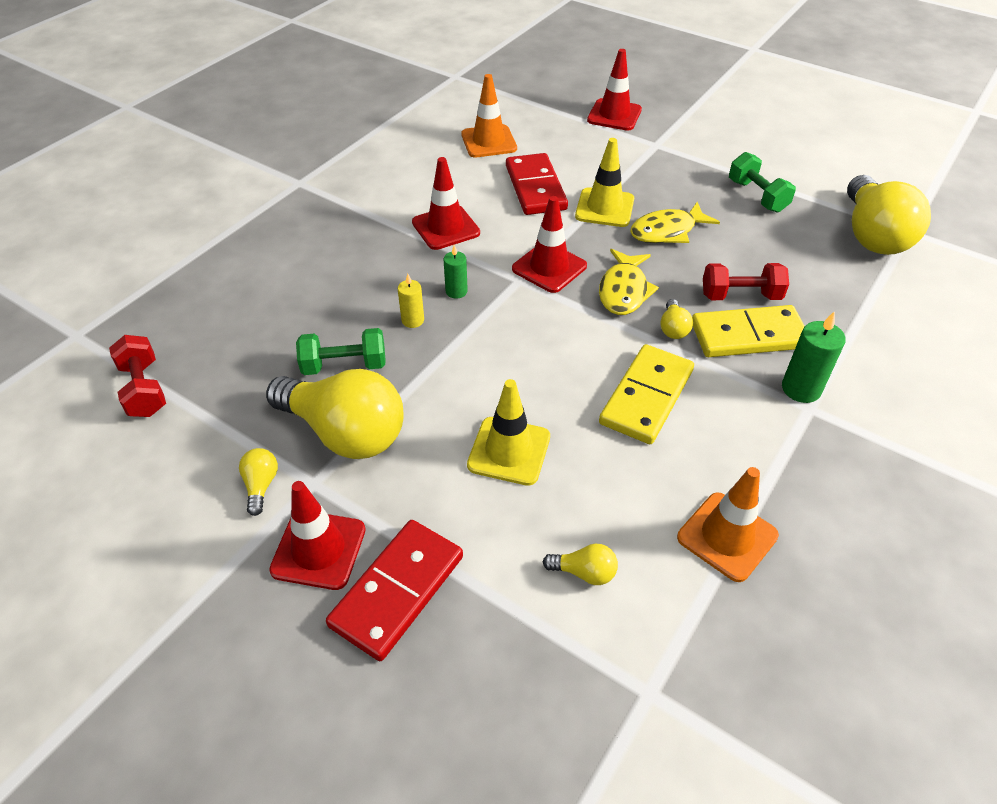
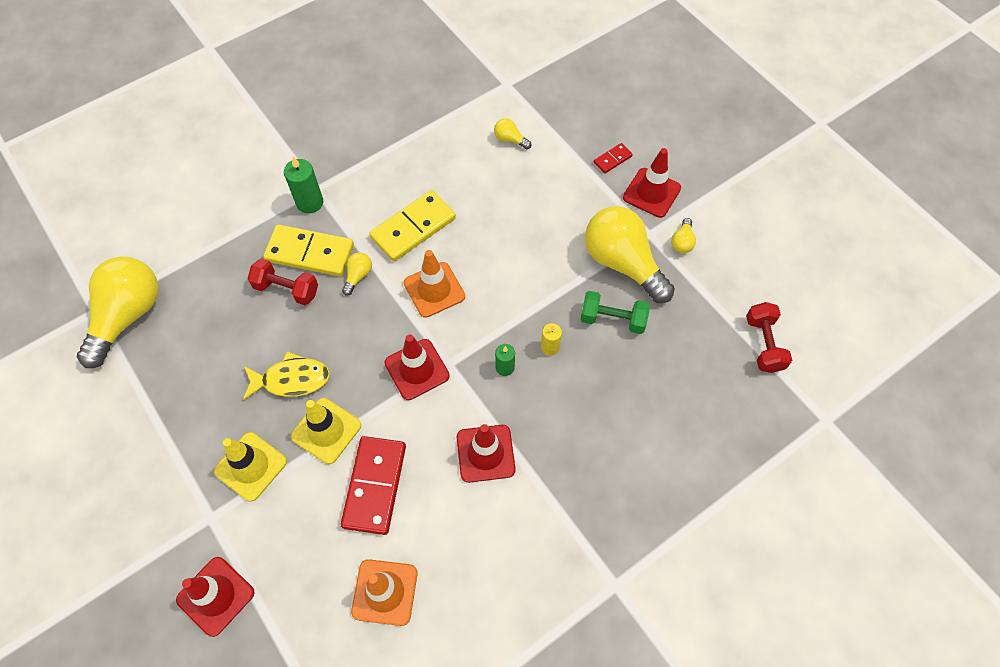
camera: 160 degrees left, 15 degrees up
(397, 590) = (612, 159): red domino -> red domino, size x0.48
(509, 451) = (521, 218): yellow traffic cone -> yellow traffic cone (250, 466)
(624, 290) = (371, 324): yellow fish -> none
(727, 536) = (423, 134): orange traffic cone -> orange traffic cone (434, 290)
(757, 196) = (178, 398): green dumbbell -> none

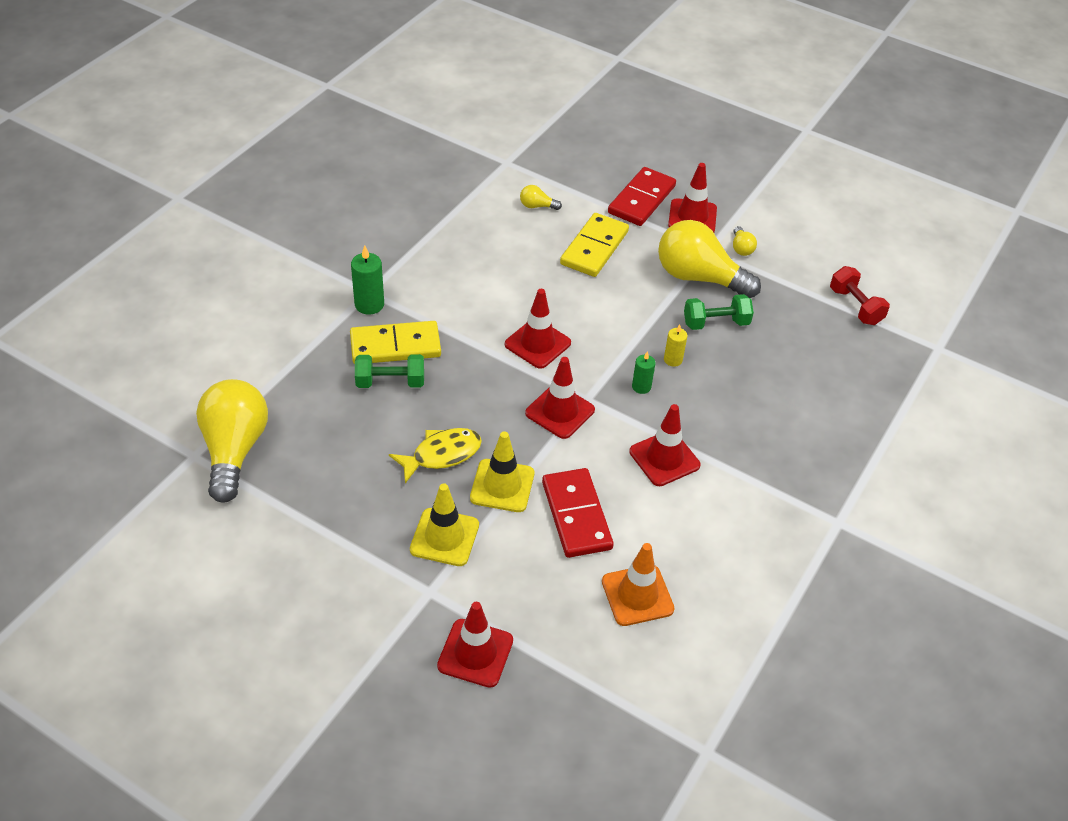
camera: 25 degrees left, 15 degrees down
(286, 289) = (390, 382): red dumbbell -> green dumbbell
(358, 276) = (456, 352): yellow light bulb -> none
(413, 228) = (487, 299): yellow domino -> yellow domino (594, 248)
(434, 290) = (537, 344): orange traffic cone -> red traffic cone
(612, 159) = (642, 199): red domino -> red domino, size x2.08

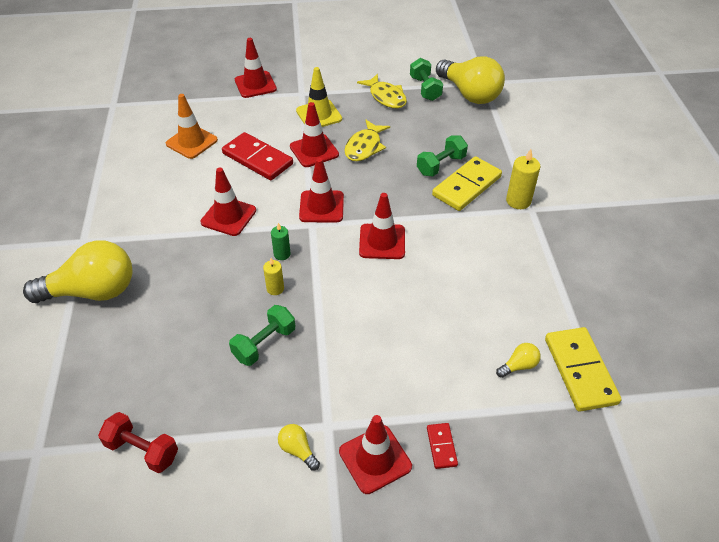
camera: 145 degrees right, 0 degrees up
(272, 493) = (425, 89): none -> green dumbbell
(334, 512) = (386, 97): none -> yellow fish
(369, 304) = (518, 201): green candle -> yellow candle
(502, 486) = (314, 151): yellow traffic cone -> red traffic cone
(594, 248) = (426, 353): yellow domino -> yellow domino (580, 371)
(642, 199) = (441, 446): red domino -> red domino, size x0.48
(699, 277) = (312, 383): yellow light bulb -> yellow light bulb (92, 291)

